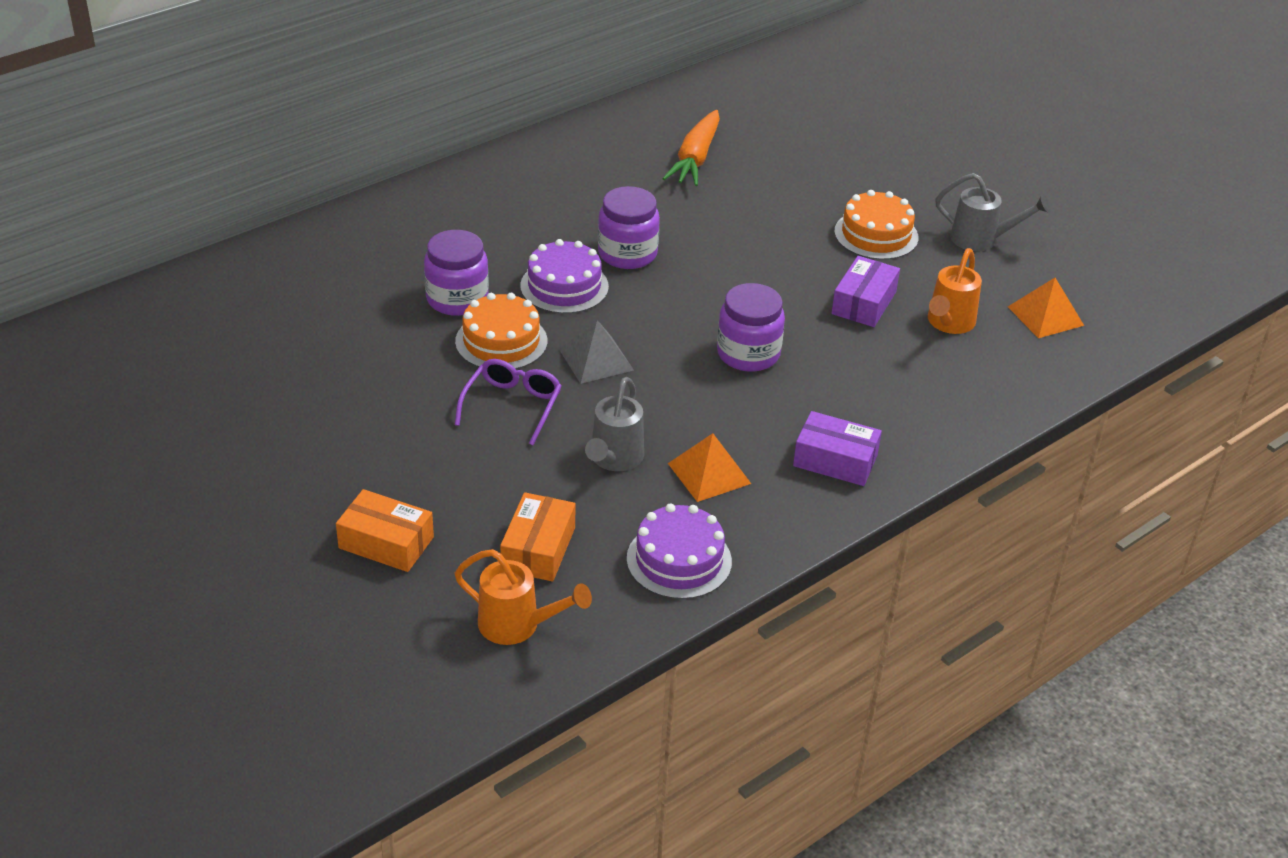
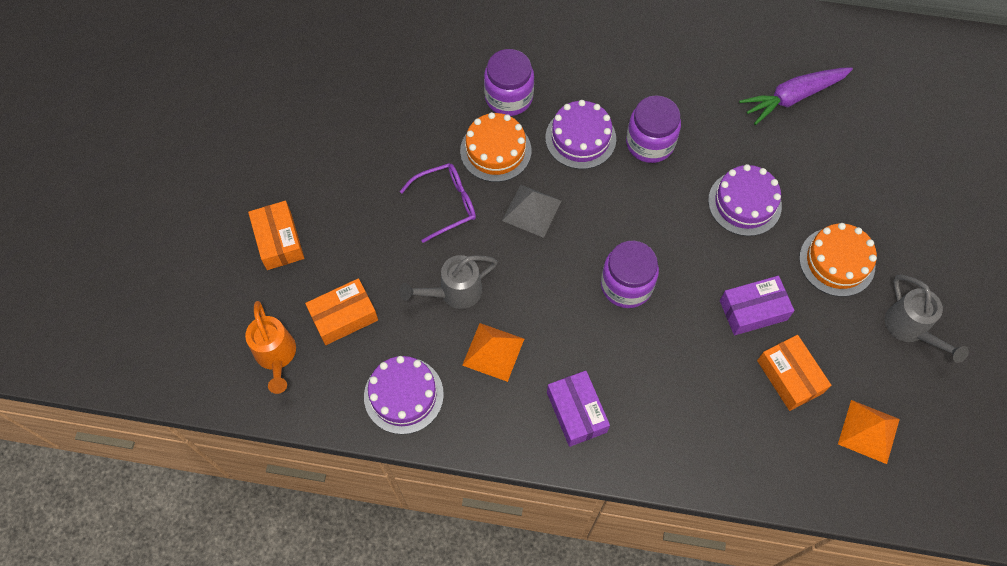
camera: 50 degrees right, 25 degrees up
(695, 158) = (793, 97): orange carrot -> purple carrot
(758, 243) = (744, 203): none -> purple cake
(948, 323) = (789, 376): orange watering can -> orange box

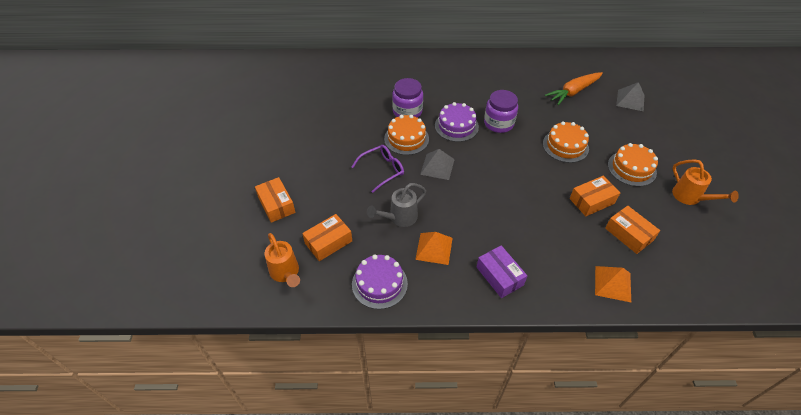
camera: 10 degrees left, 15 degrees down
(626, 285) = (508, 198): purple jar -> none
(744, 203) = (565, 146): purple cake -> orange cake
(753, 310) = (592, 201): purple box -> orange box
(793, 97) = (573, 92): purple carrot -> orange carrot
(868, 431) = (691, 258): orange pyramid -> orange pyramid (613, 283)
(883, 128) = (630, 100): none -> grey pyramid
(910, 329) = (690, 197): grey watering can -> orange watering can

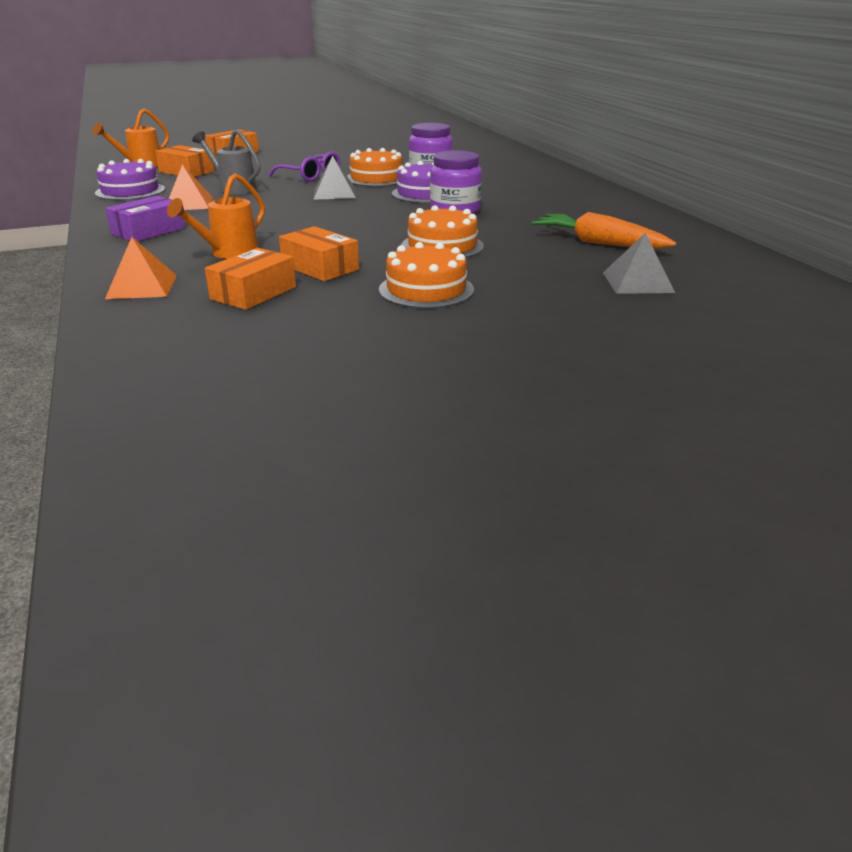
camera: 70 degrees right, 20 degrees down
(690, 197) = (380, 337): orange watering can -> orange watering can (229, 253)

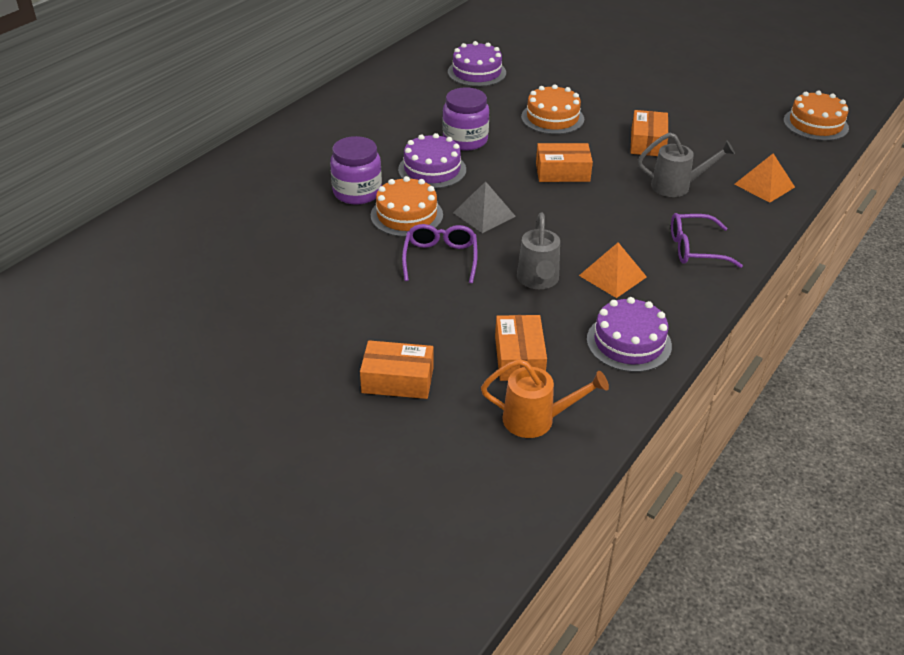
camera: 125 degrees left, 10 degrees up
(148, 231) = (695, 249): purple box -> purple glasses
(229, 253) = (676, 186): orange watering can -> grey watering can
(253, 293) = (712, 145): orange box -> orange box (562, 172)
(426, 289) = (628, 99): orange cake -> orange cake (815, 124)
(599, 243) = (477, 72): orange carrot -> purple cake
(637, 282) = (532, 50): grey pyramid -> none

